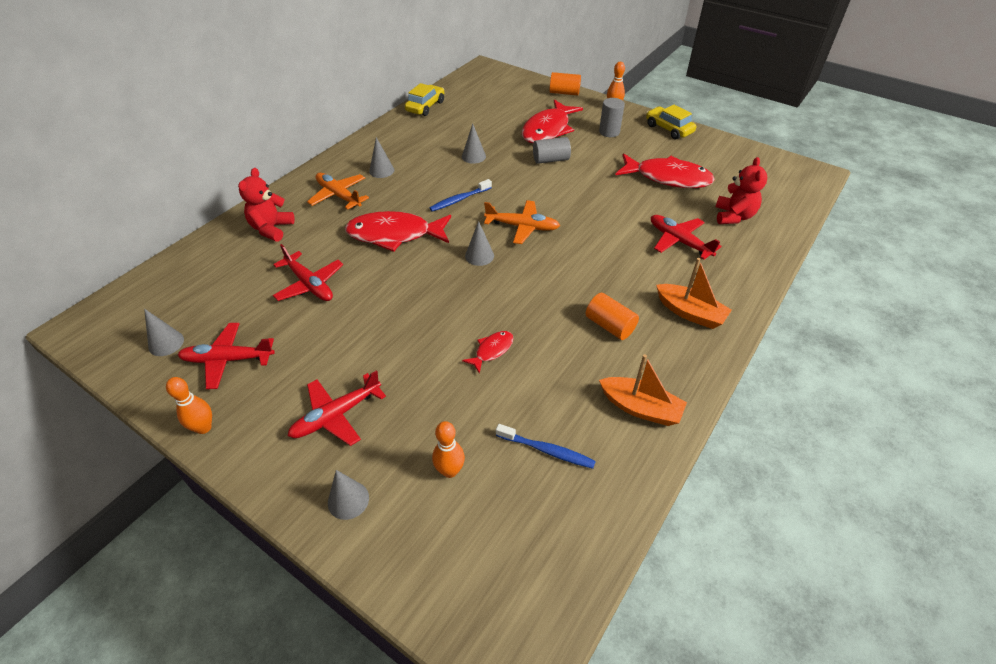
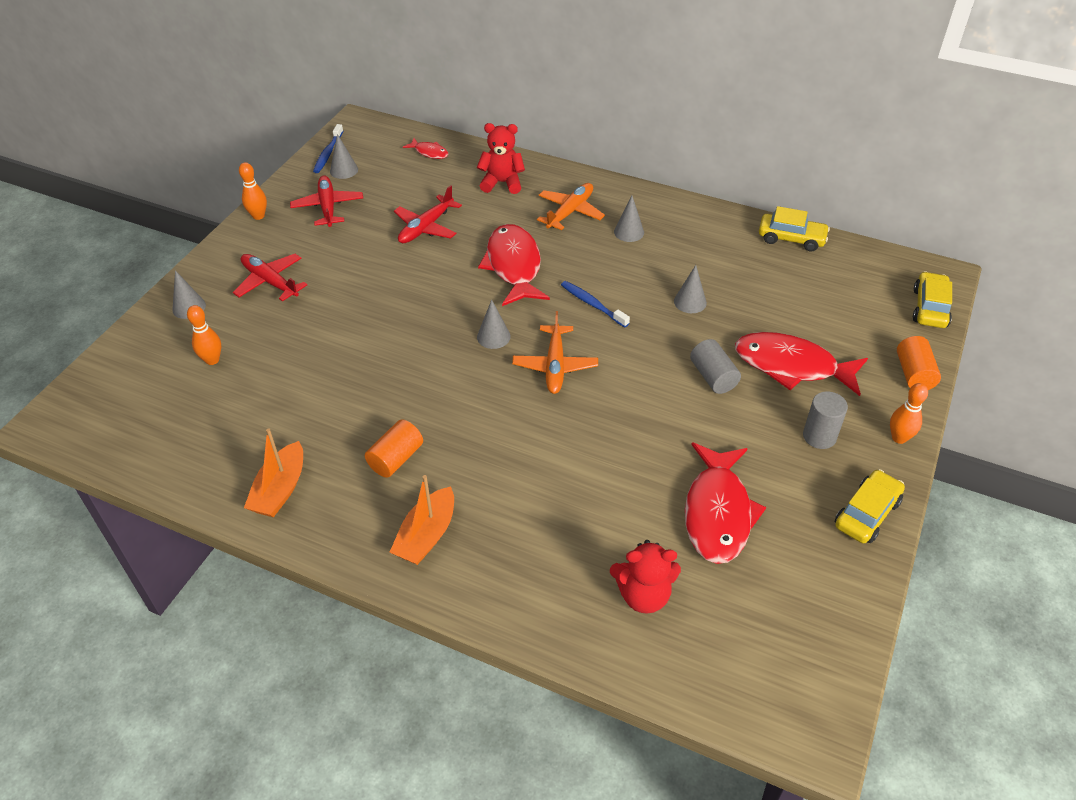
camera: 80 degrees right, 0 degrees up
(492, 350) = (351, 367): red fish -> red fish (429, 152)
(511, 76) = (930, 308): none -> yellow car
(546, 450) = (231, 421): blue toothbrush -> blue toothbrush (328, 153)
(679, 241) = (565, 526): red plane -> none

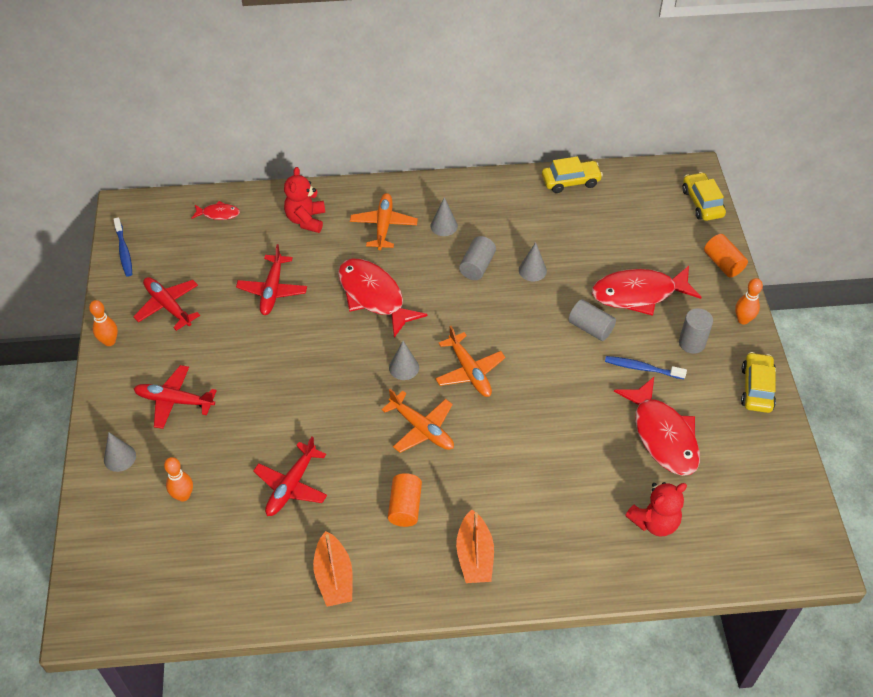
camera: 30 degrees left, 5 degrees up
(309, 392) = (291, 485): none -> red plane
(344, 170) = (153, 263): grey cone -> none
(467, 396) = (421, 428): none -> orange plane
(502, 183) = (306, 220): red teddy bear -> red teddy bear turned 60 degrees counterclockwise
(593, 304) = (461, 304): blue toothbrush -> blue toothbrush (642, 368)
(635, 277) = (477, 266): none -> grey cylinder

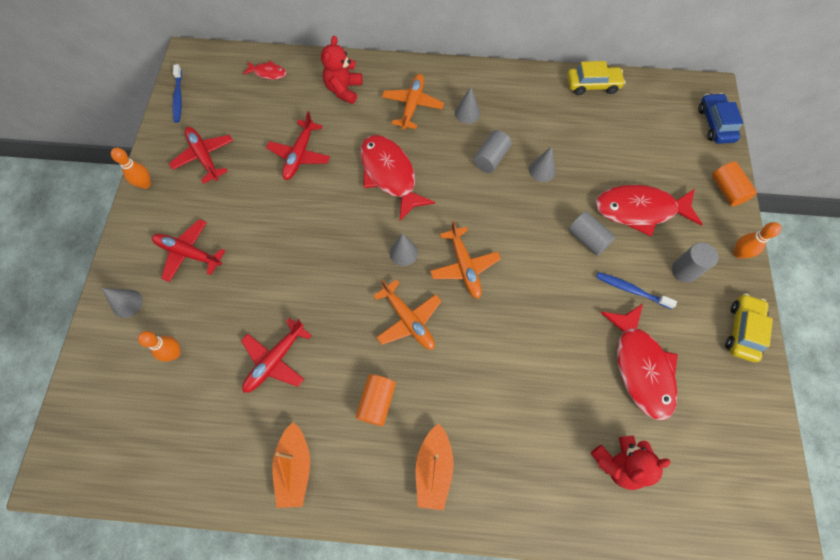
camera: 10 degrees right, 15 degrees up
(702, 203) = (715, 124): yellow car -> blue car

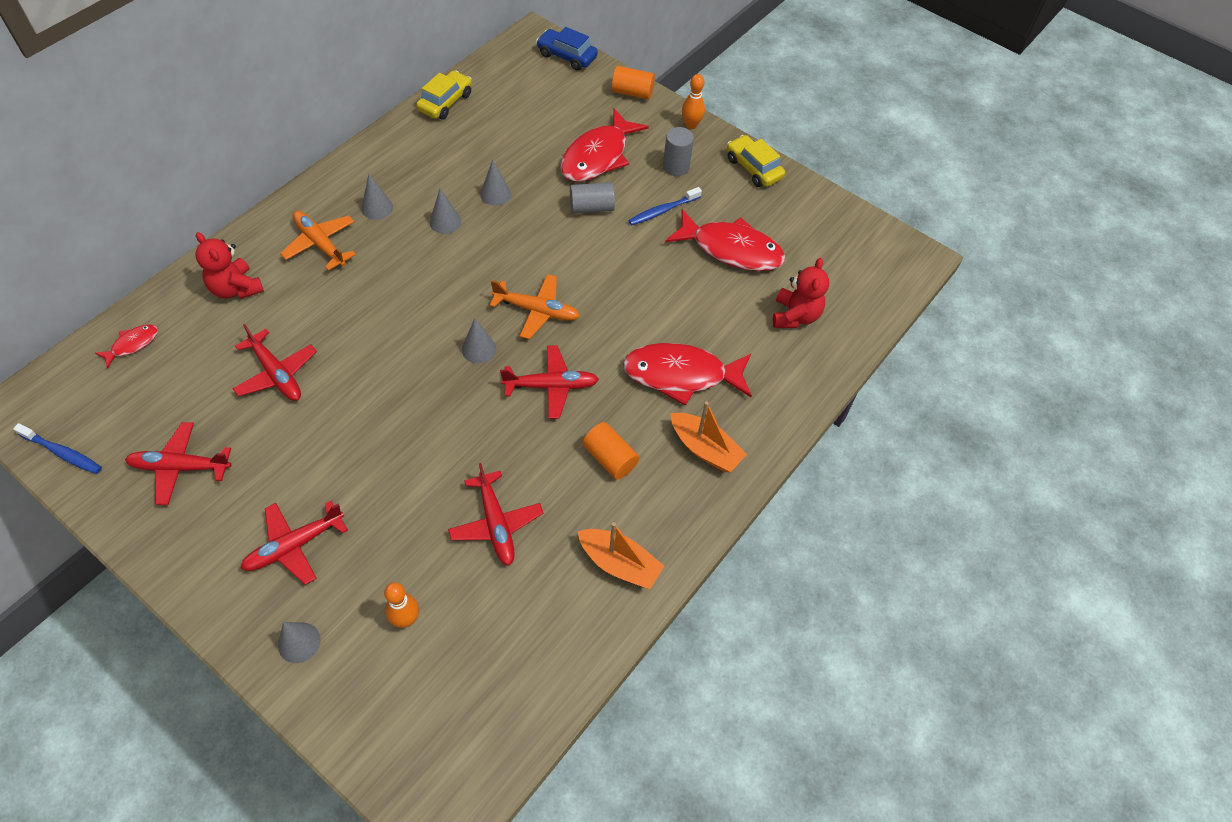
camera: 60 degrees left, 10 degrees down
(145, 184) = (153, 548): orange bowling pin -> none
(389, 175) = (382, 310): red fish -> red fish (681, 375)
(408, 320) = (551, 386): orange plane -> red plane
(490, 158) = (445, 222): grey cylinder -> grey cone

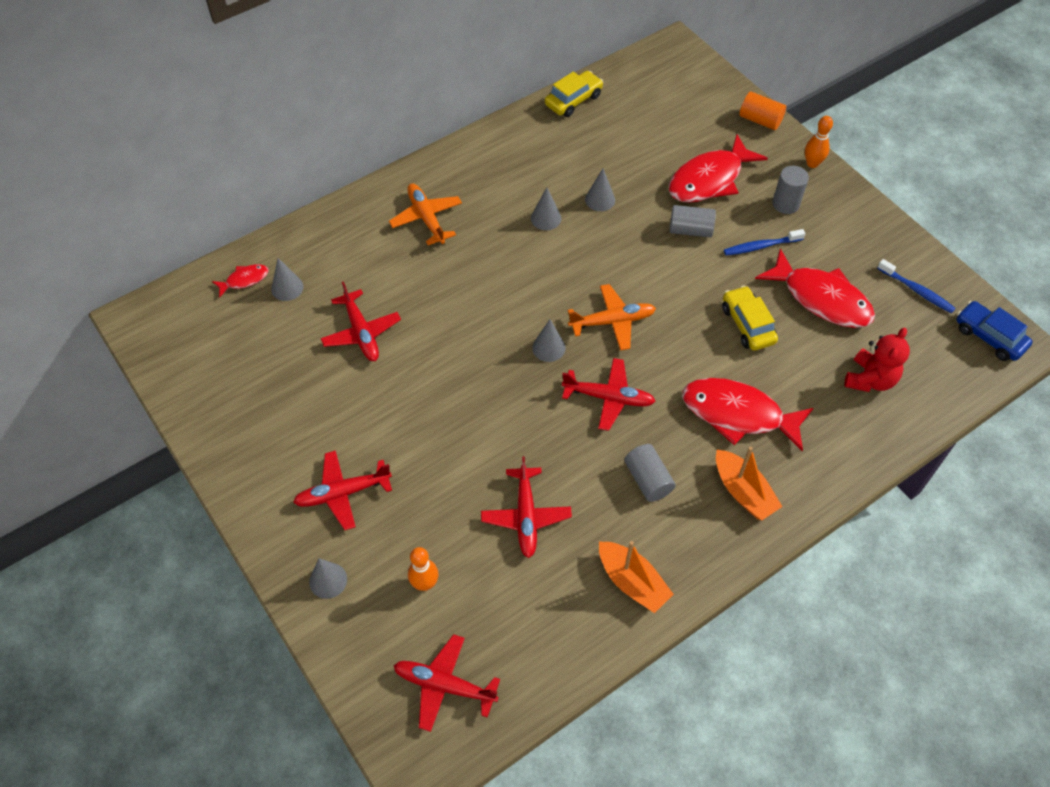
camera: 20 degrees right, 0 degrees up
(62, 452) = (168, 364): blue toothbrush -> blue toothbrush (916, 290)
(181, 467) = (262, 399): red plane -> red plane (445, 685)
(236, 288) = (343, 246): red teddy bear -> none
(377, 207) = (485, 193): grey cone -> grey cone (287, 288)
(536, 311) = (612, 322): orange plane -> orange plane turned 45 degrees counterclockwise
(567, 56) = (703, 72): blue car -> blue car (989, 337)
(610, 458) = (648, 480): orange cylinder -> grey cylinder
(753, 168) = (866, 219): yellow car -> yellow car (747, 324)

